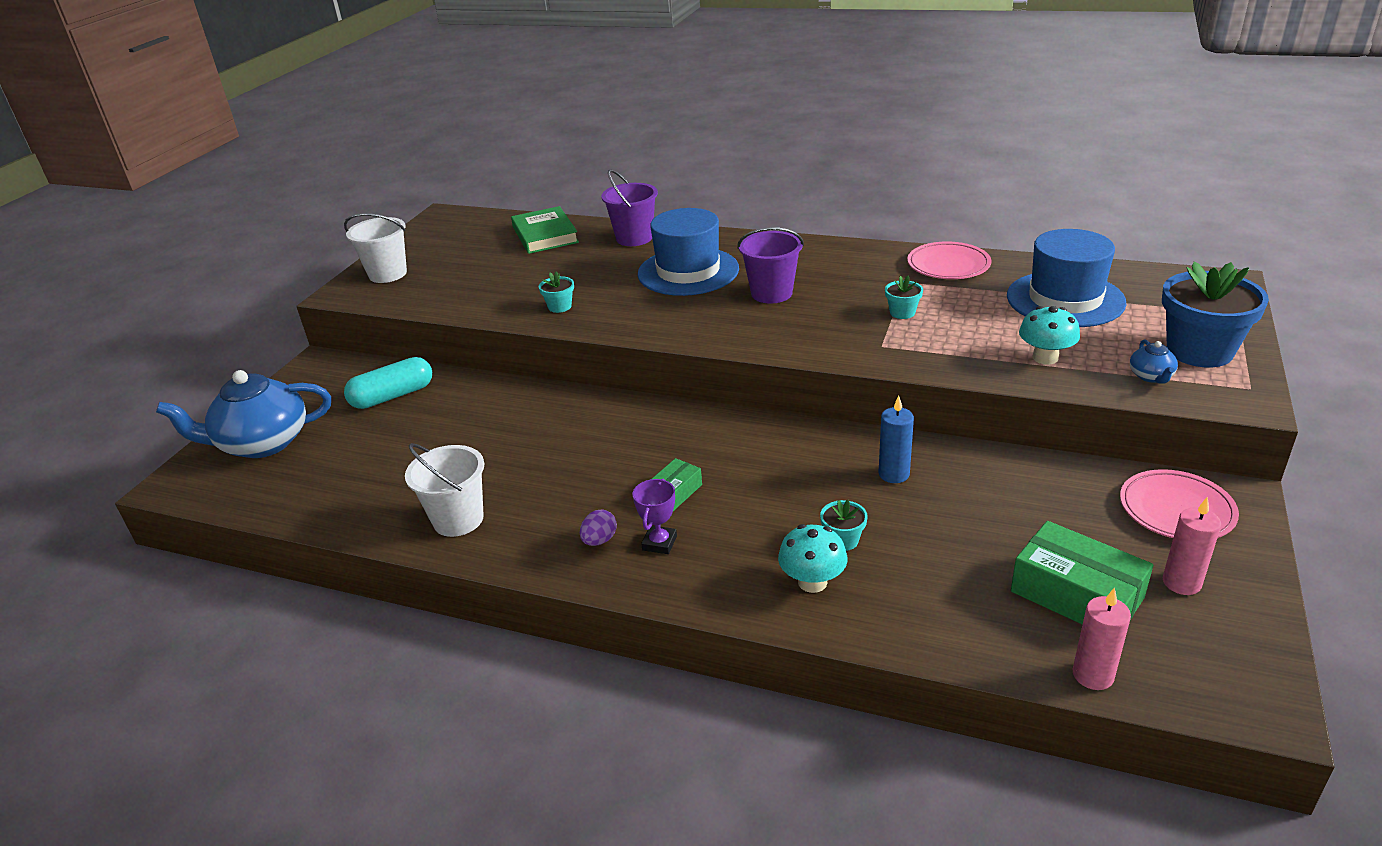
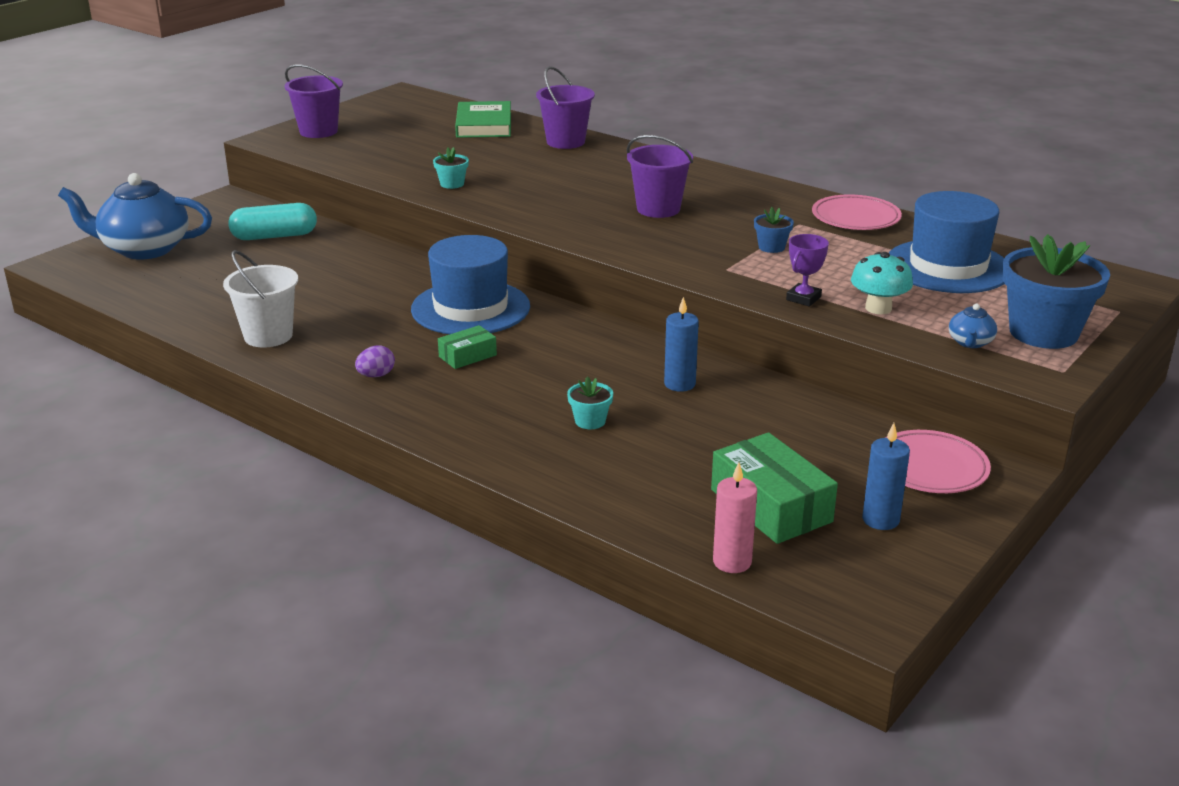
camera: 15 degrees right, 5 degrees down
(388, 274) = (318, 131): white bucket -> purple bucket
(659, 543) = (426, 388): purple trophy -> purple trophy (803, 298)
(688, 271) = (594, 178): blue hat -> blue hat (470, 308)
(812, 582) = (537, 444): turquoise mushroom -> none
(902, 312) = (771, 247): turquoise flower pot -> blue flower pot
(1181, 583) = (880, 520): pink candle -> blue candle

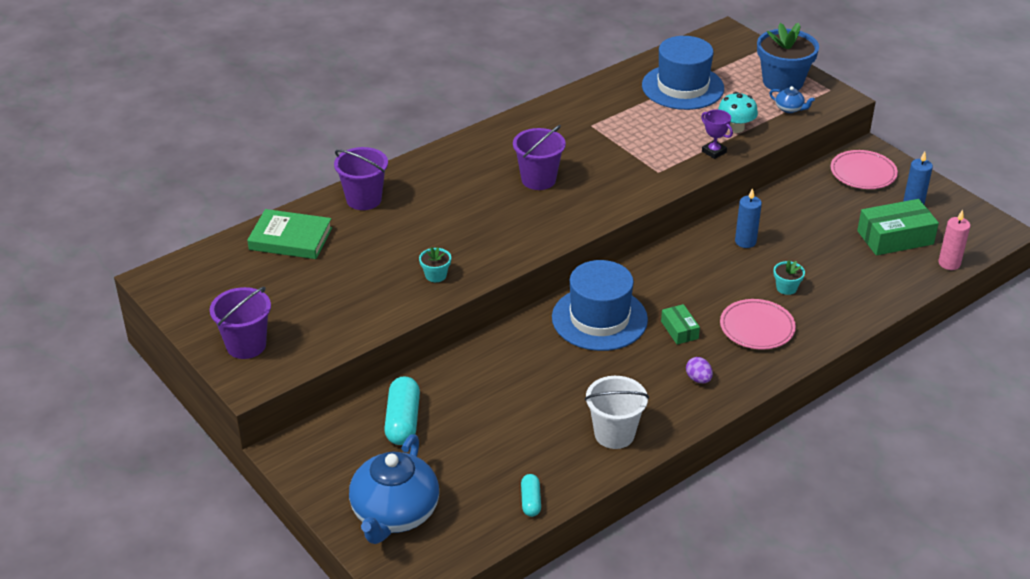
camera: 75 degrees left, 10 degrees up
(160, 305) = (530, 501): none -> turquoise capsule
(771, 247) = (628, 145): blue flower pot -> none
(855, 218) = (590, 100): pink plate -> pink plate (757, 328)

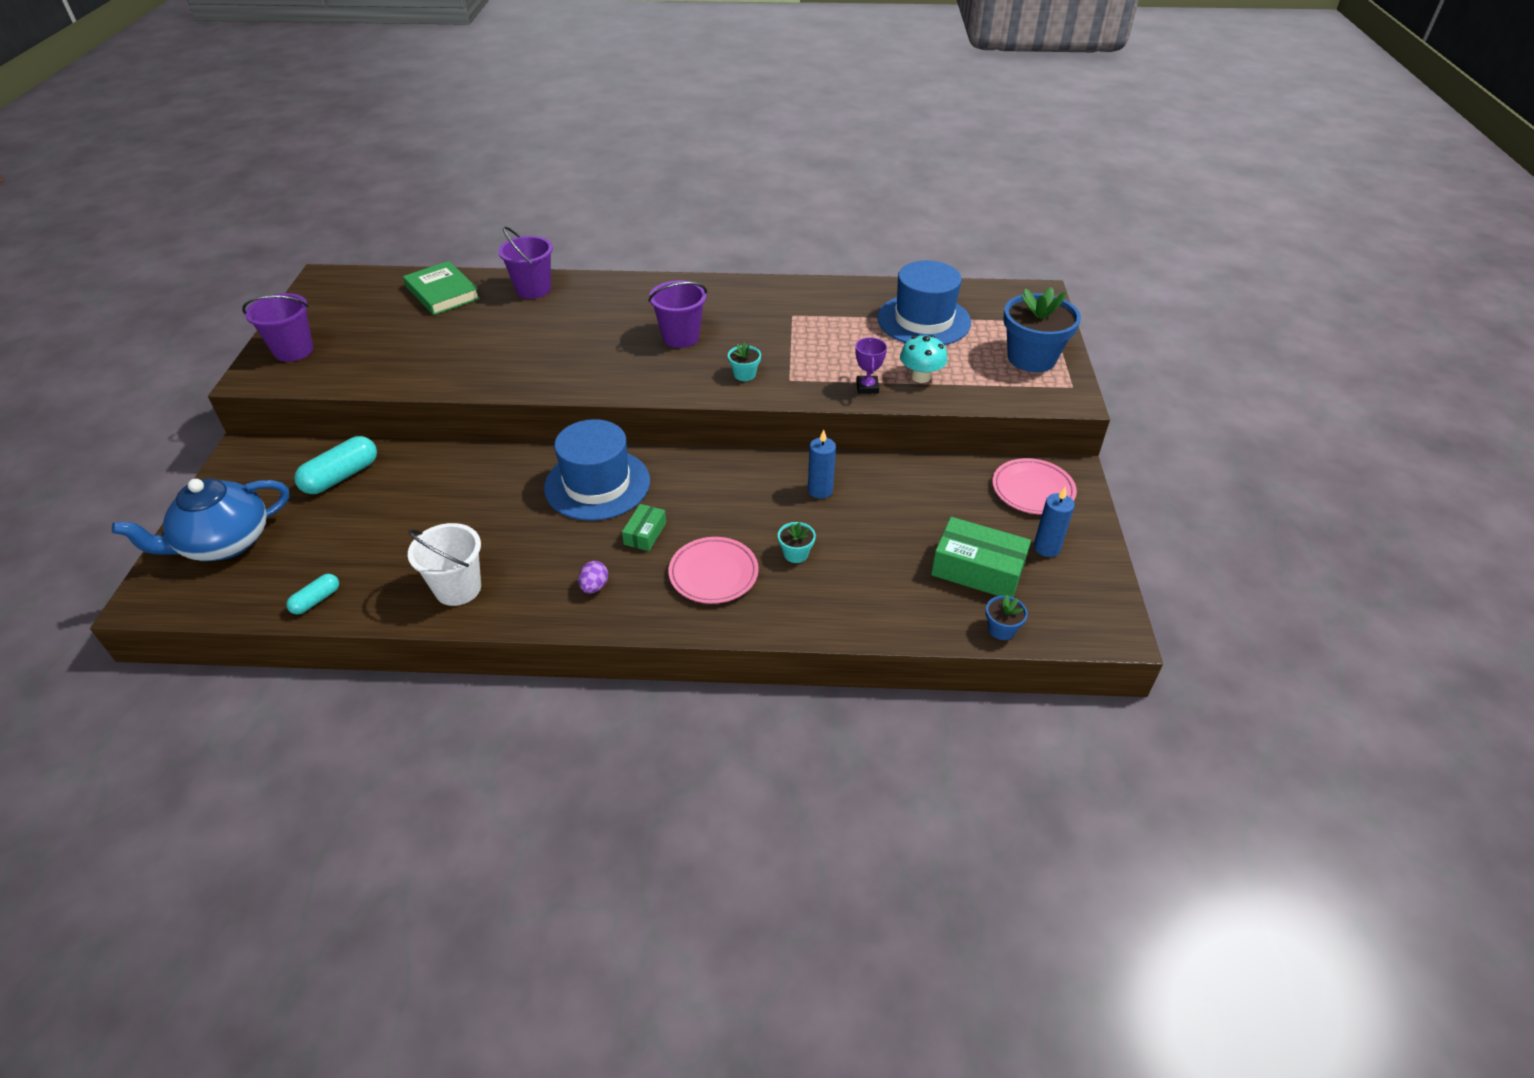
camera: 40 degrees right, 5 degrees up
(436, 275) = (488, 370): turquoise flower pot -> turquoise flower pot (744, 374)
(789, 109) = (1001, 385): blue teapot -> none
(949, 263) = (1001, 629): pink candle -> blue flower pot

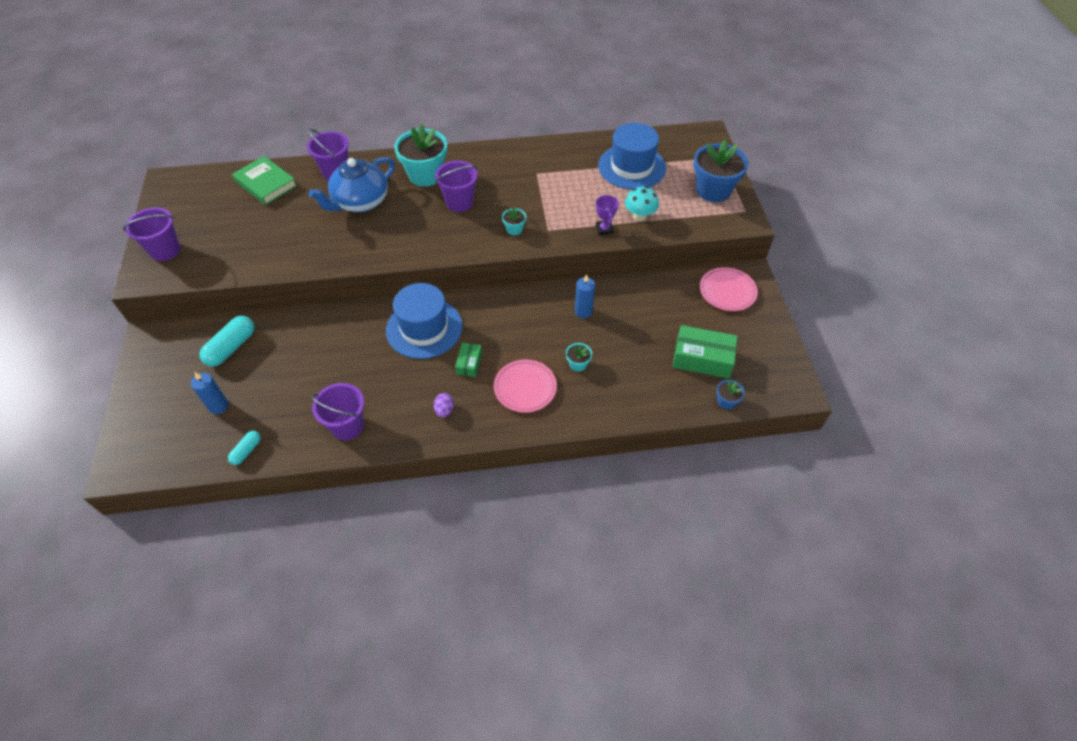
camera: 10 degrees left, 10 degrees up
(224, 543) = (161, 415): blue teapot -> blue teapot (360, 202)
(458, 588) = (347, 426): white bucket -> purple bucket
(646, 303) = (425, 175): none -> turquoise flower pot
(1046, 548) = (744, 335): blue candle -> blue candle (218, 406)

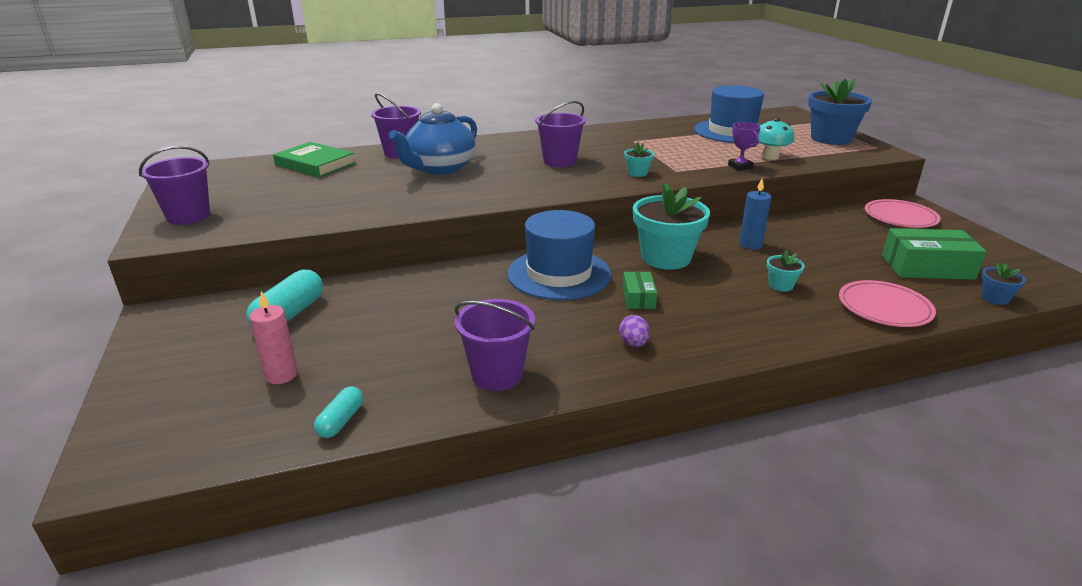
camera: 10 degrees left, 25 degrees down
(218, 406) = (281, 375): blue candle -> pink candle
(425, 175) = (508, 148): turquoise flower pot -> turquoise flower pot (666, 258)
(525, 388) = (729, 312): pink plate -> pink plate (884, 308)

